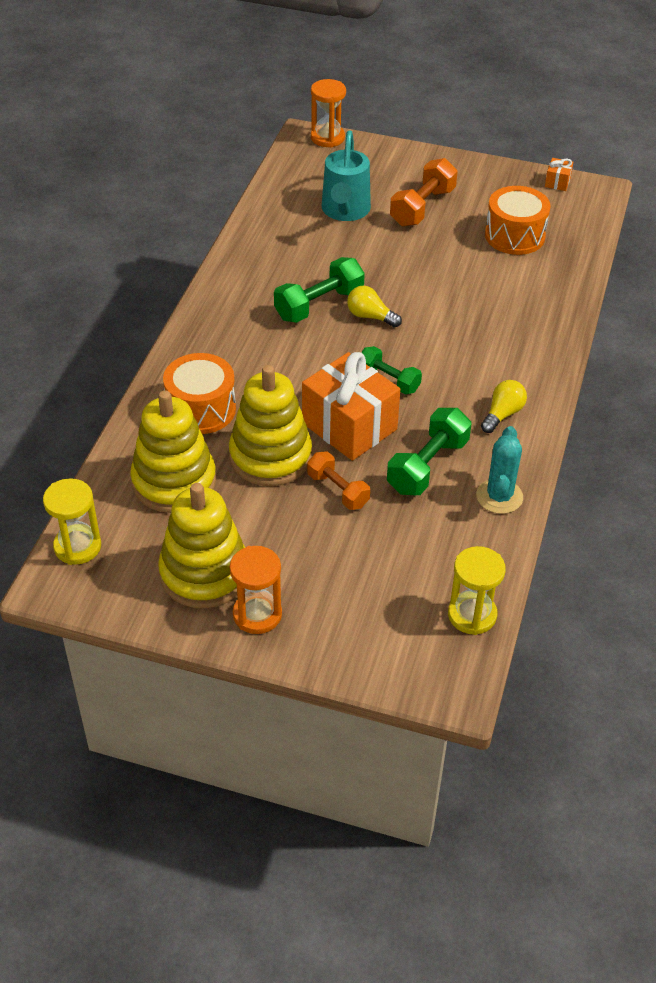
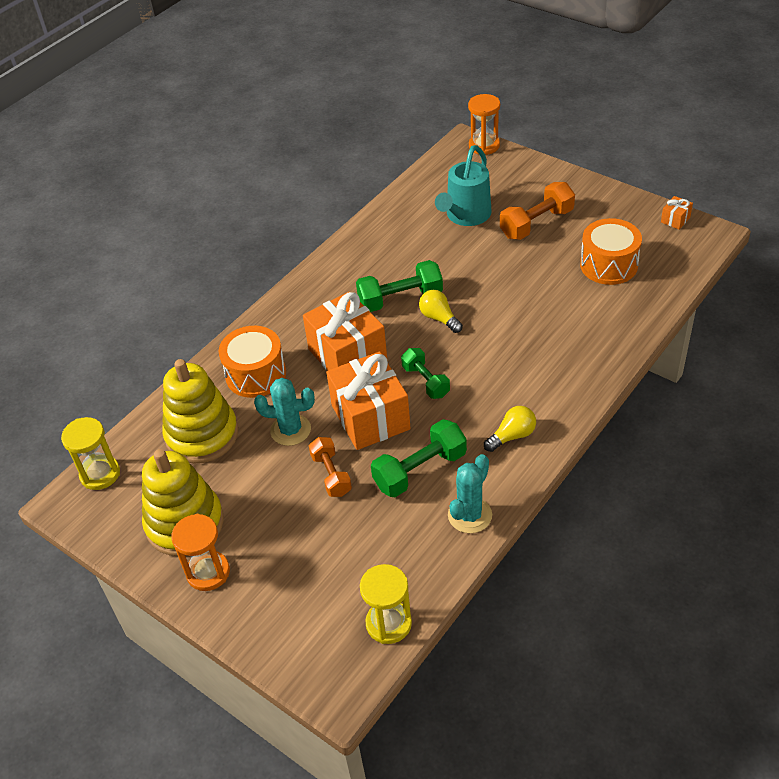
camera: 25 degrees right, 0 degrees up
(270, 456) = (290, 430): yellow stacking toy -> turquoise cactus
(292, 370) = (347, 355): none -> orange gift

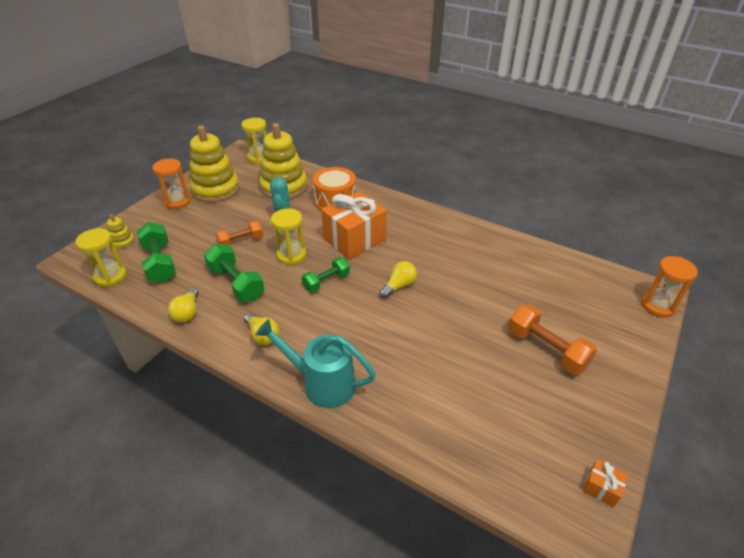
camera: 80 degrees right, 5 degrees down
(307, 628) = (122, 242): none -> yellow stacking toy
(370, 417) = (291, 255): orange gift -> yellow hourglass
(400, 299) = (419, 262): green dumbbell -> green dumbbell (160, 263)
(465, 216) = (539, 296): turquoise watering can -> turquoise watering can (321, 383)
(470, 515) = (187, 312): turquoise cactus -> yellow light bulb
(608, 265) = (496, 412): orange drum -> none

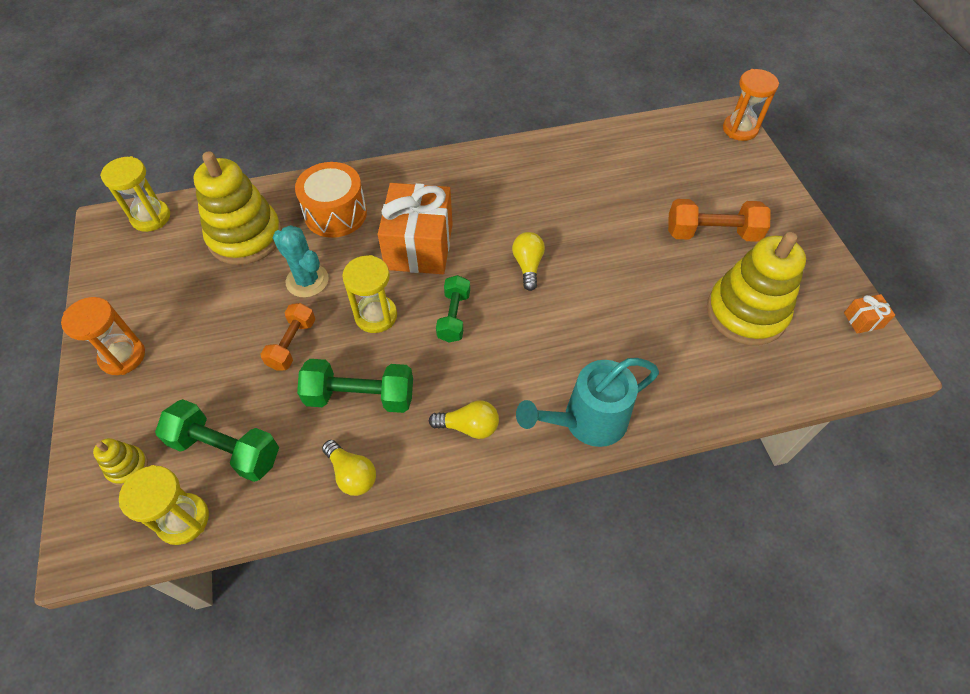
camera: 45 degrees left, 15 degrees up
(216, 189) = (154, 302): yellow stacking toy -> yellow stacking toy (746, 313)

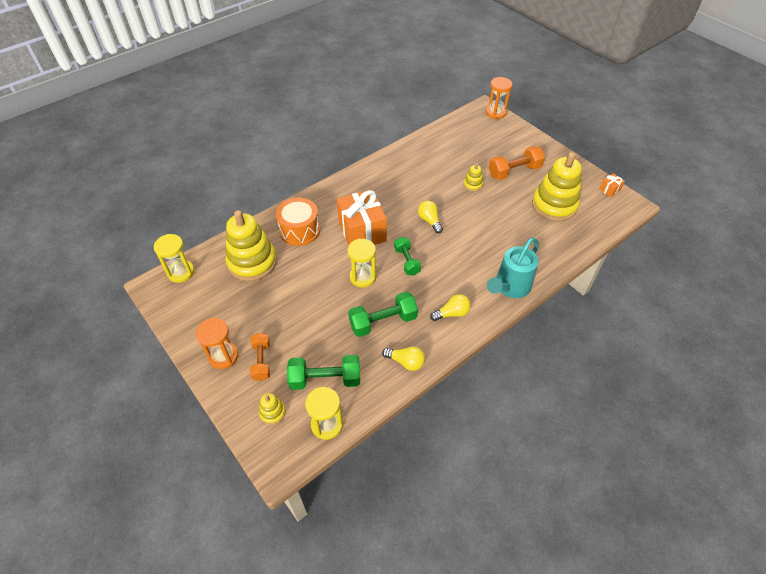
camera: 25 degrees left, 5 degrees down
(292, 344) = (324, 310): orange dumbbell -> orange dumbbell (262, 361)
(307, 281) = (309, 273): turquoise cactus -> none
(630, 233) = (473, 185): none -> yellow stacking toy

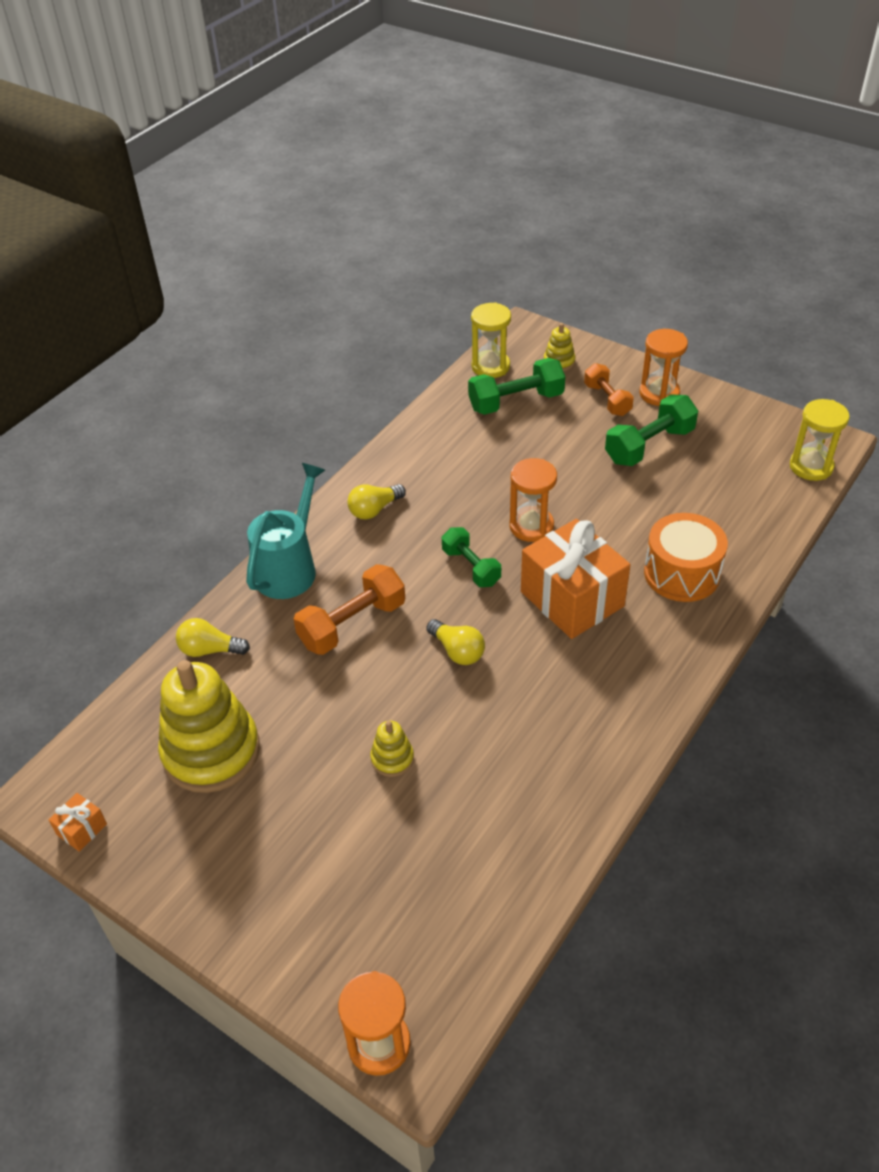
camera: 165 degrees right, 5 degrees down
(252, 262) = (718, 505): yellow stacking toy -> none
(362, 277) = (531, 526): yellow hourglass -> orange hourglass
(383, 321) = (472, 476): green dumbbell -> green dumbbell (649, 446)
(406, 362) = (421, 440): yellow light bulb -> yellow light bulb (210, 650)
(514, 171) = (304, 824): orange dumbbell -> orange dumbbell (352, 624)

